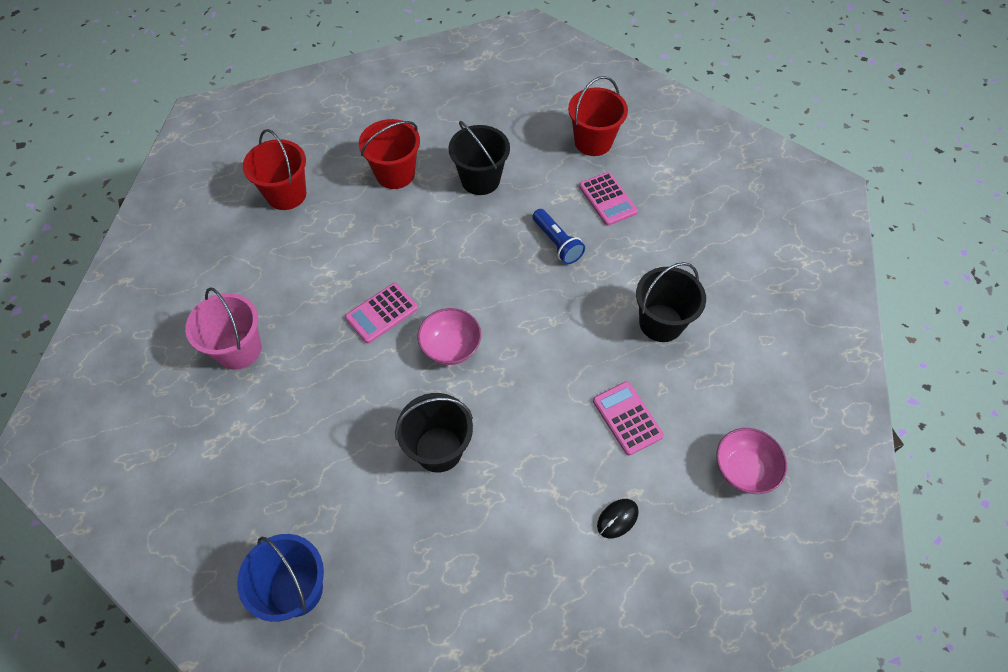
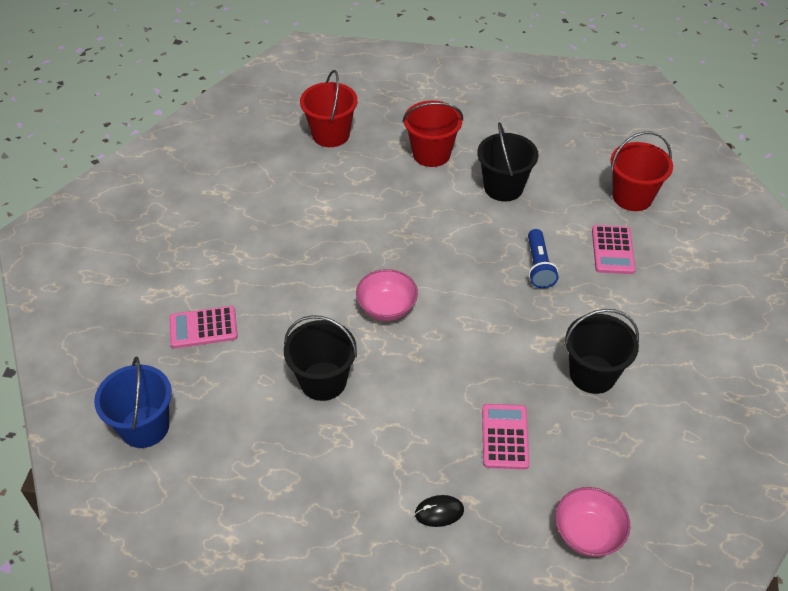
camera: 30 degrees right, 10 degrees down
(238, 349) = (218, 234): pink bucket -> none
(381, 313) = (347, 256): pink calculator -> pink calculator (203, 328)

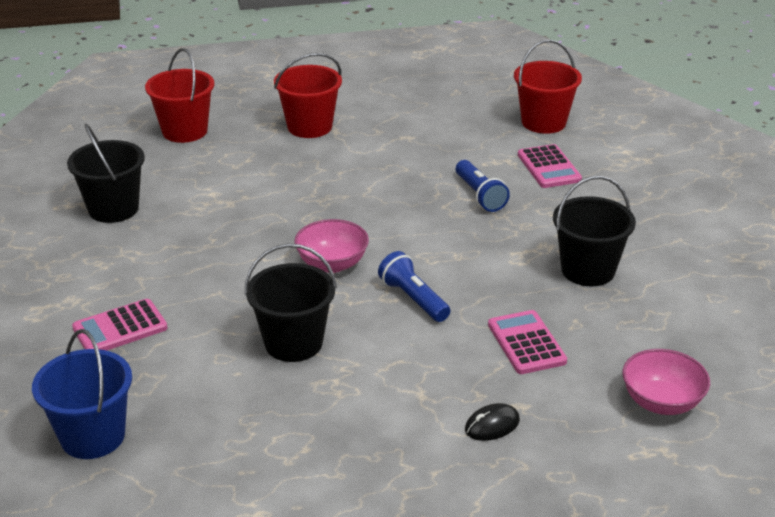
camera: 20 degrees left, 15 degrees down
(434, 363) = (413, 299): none -> blue flashlight
(503, 187) = (404, 139): black bucket -> black bucket (113, 209)

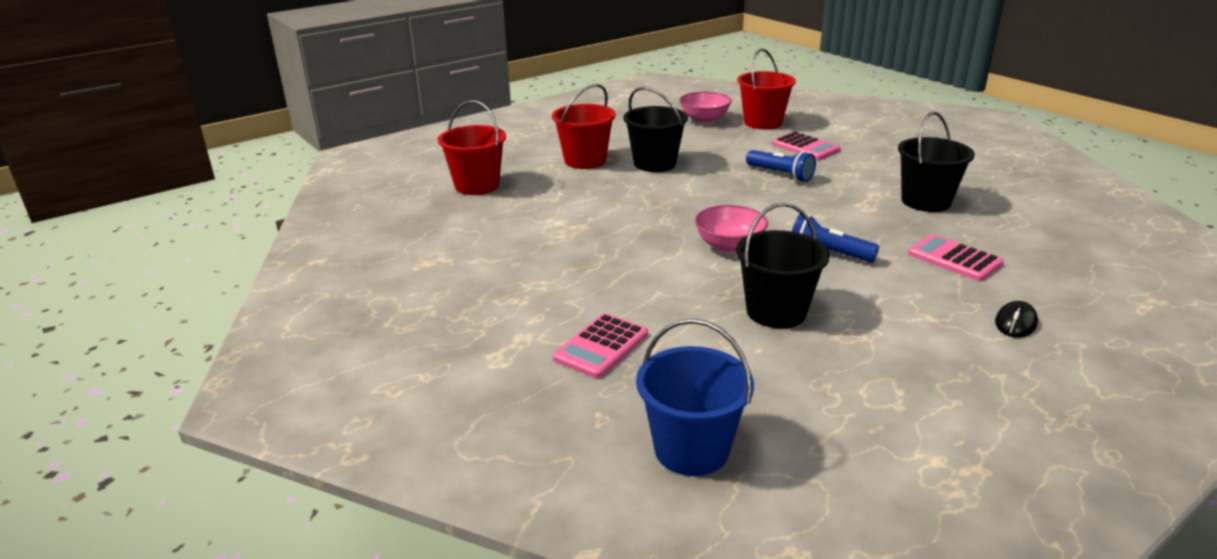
camera: 25 degrees left, 5 degrees down
(113, 209) = (477, 255): black bucket -> black bucket (655, 163)
(661, 402) = (1102, 269): pink bowl -> pink bowl (704, 120)

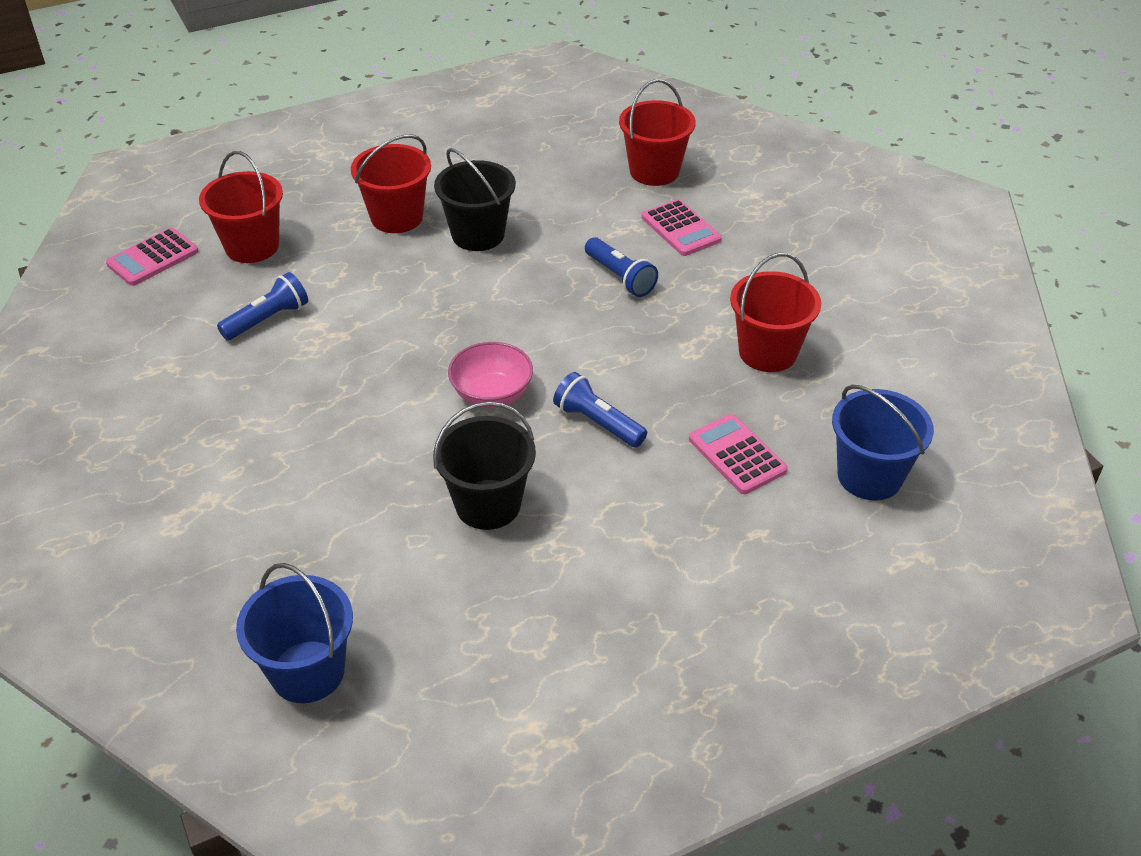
camera: 10 degrees right, 15 degrees up
(513, 223) = (268, 319): none -> blue flashlight
(601, 346) = (282, 524): pink calculator -> pink calculator (153, 258)
(704, 120) = (582, 155): pink bowl -> none
(925, 201) = (768, 352): black bucket -> red bucket
(1015, 323) = (738, 563): black mouse -> none
(1068, 259) = (869, 476): none -> blue bucket

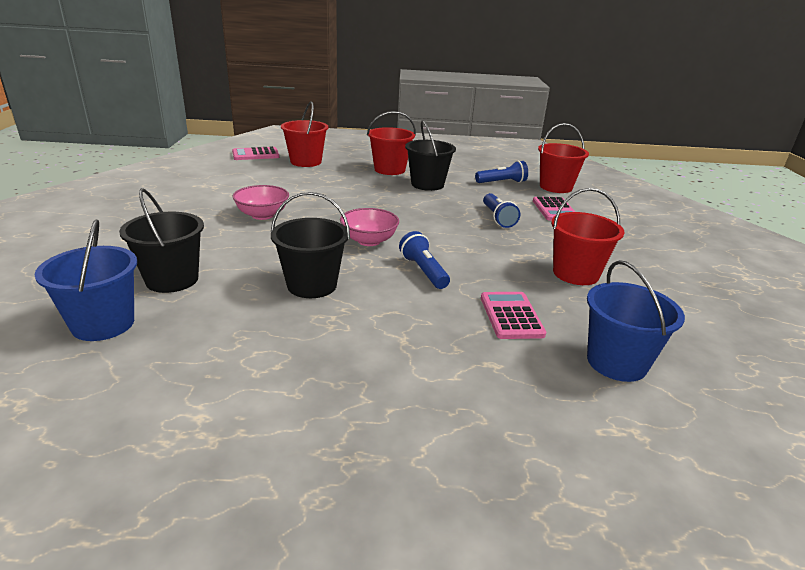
camera: 25 degrees right, 15 degrees down
(268, 319) = (282, 184): blue flashlight -> blue flashlight (502, 182)
(307, 402) = (262, 215): none -> pink bowl
(312, 571) = (172, 279): none -> black bucket

